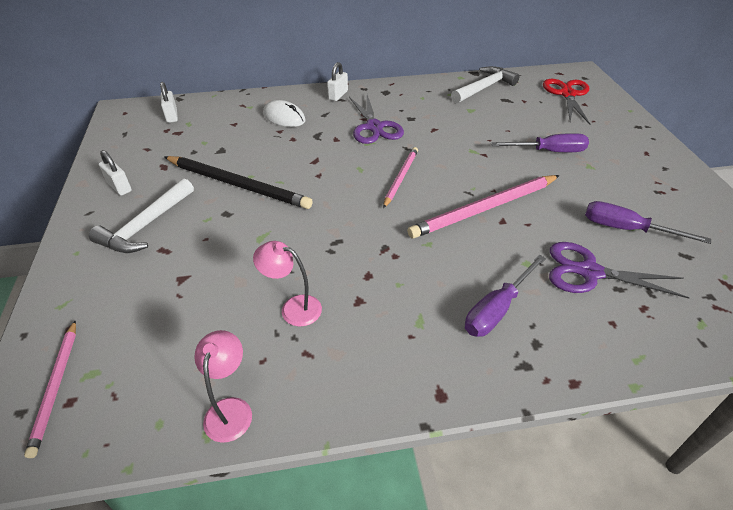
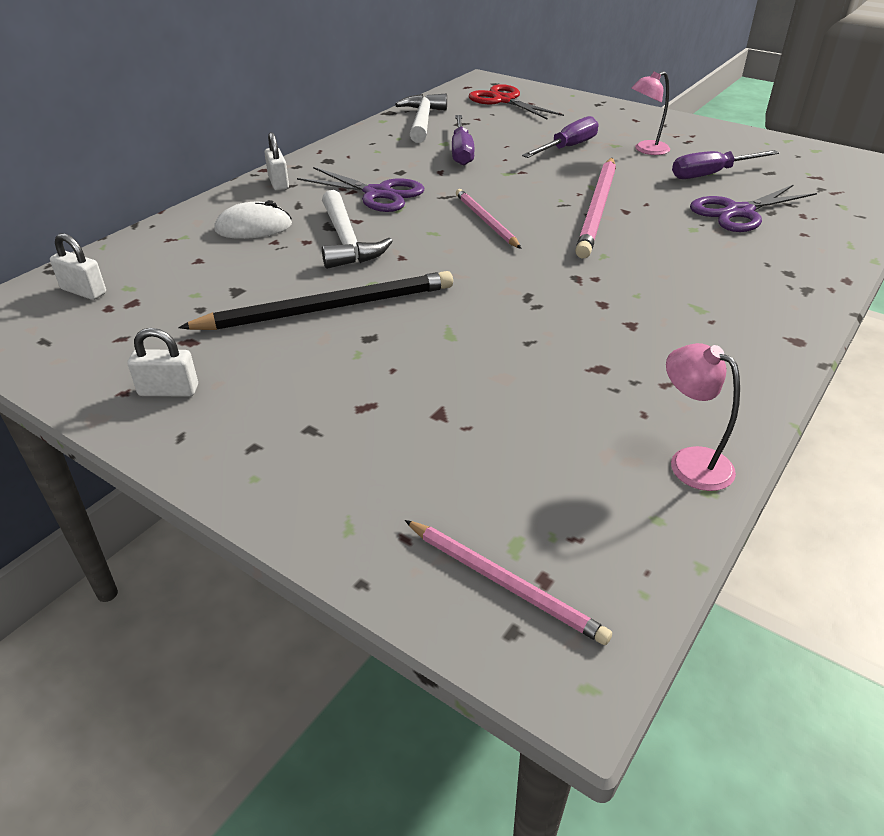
camera: 45 degrees left, 5 degrees down
(146, 226) = (294, 401): white hammer -> white hammer (347, 241)
(293, 308) = (591, 363): pink lamp -> pink lamp (646, 150)
(497, 309) = (730, 268): purple screwdriver -> purple screwdriver (461, 152)

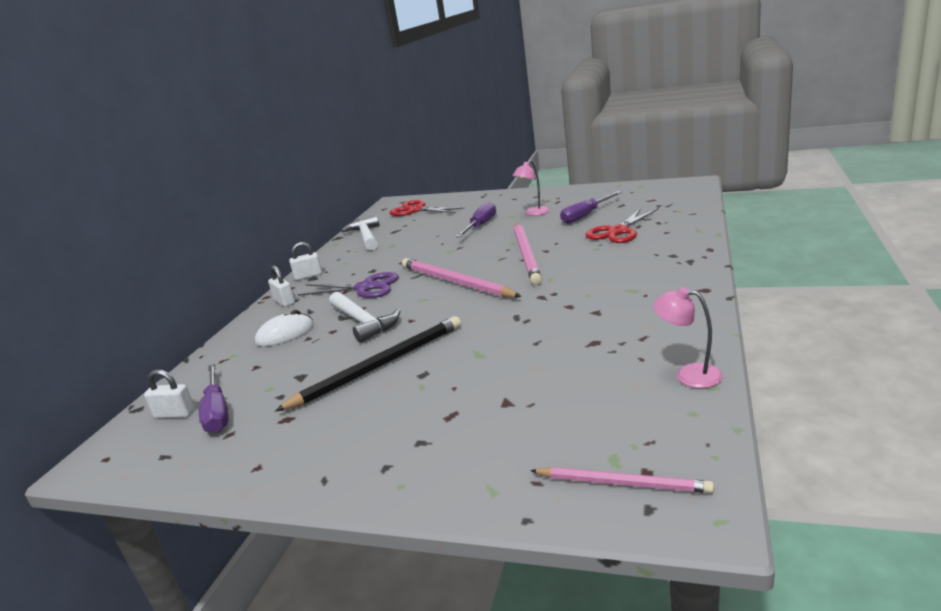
camera: 15 degrees left, 15 degrees down
(168, 391) = (293, 454): white padlock -> white padlock (308, 276)
(461, 152) = (408, 247): purple screwdriver -> purple screwdriver (217, 412)
(486, 221) = (455, 282): pink pencil -> pink pencil, size x1.69
(739, 212) = (618, 231): purple scissors -> red scissors

